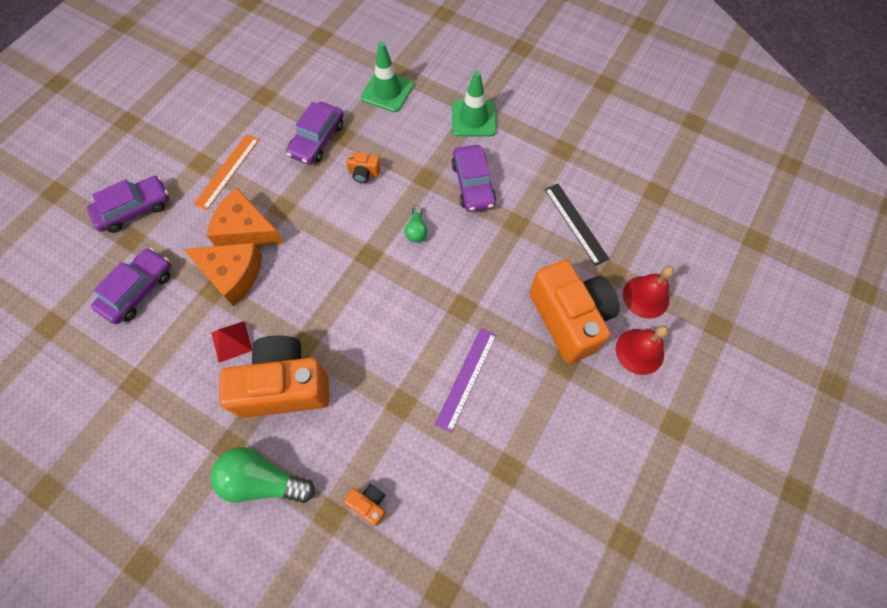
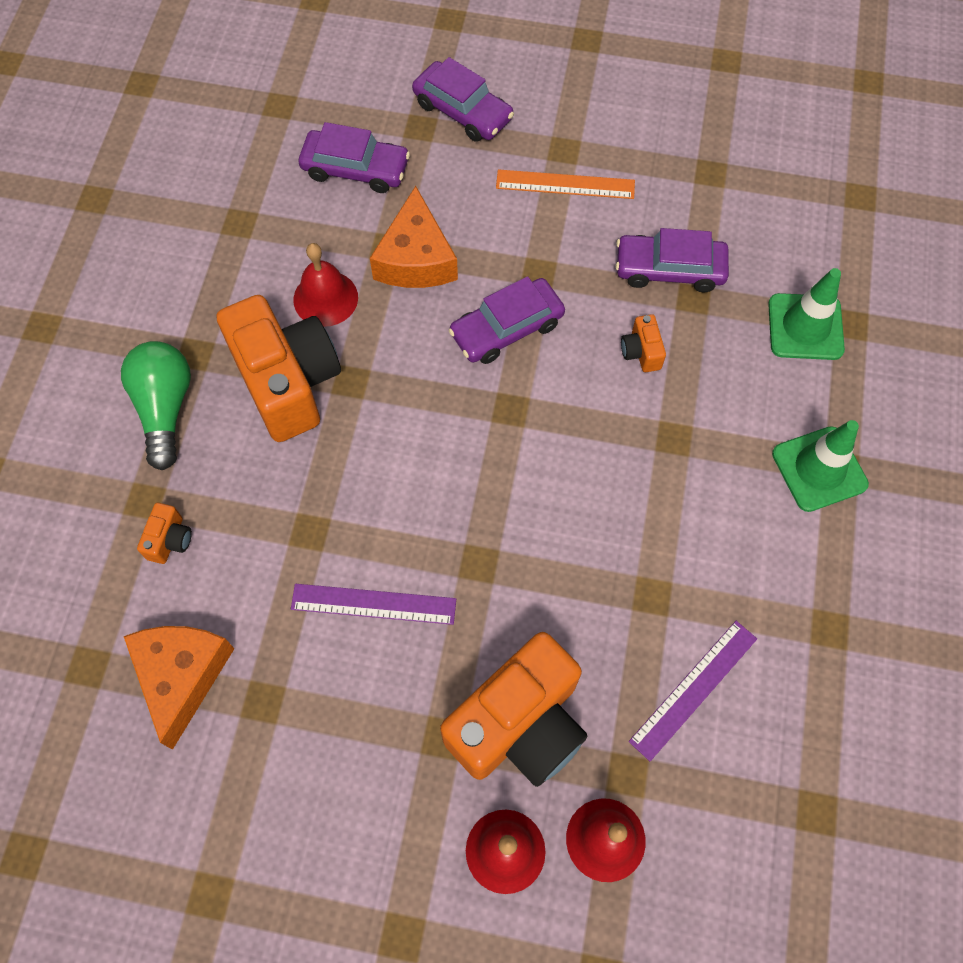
camera: 70 degrees right, 0 degrees up
(231, 341) = (325, 298): red pyramid -> red bell
(246, 229) = (487, 245): orange cheese -> orange cheese (182, 675)
(416, 230) = (578, 457): green light bulb -> none
(473, 184) = (694, 509): purple car -> purple car (507, 328)
(575, 223) = (693, 689): black ruler -> purple ruler

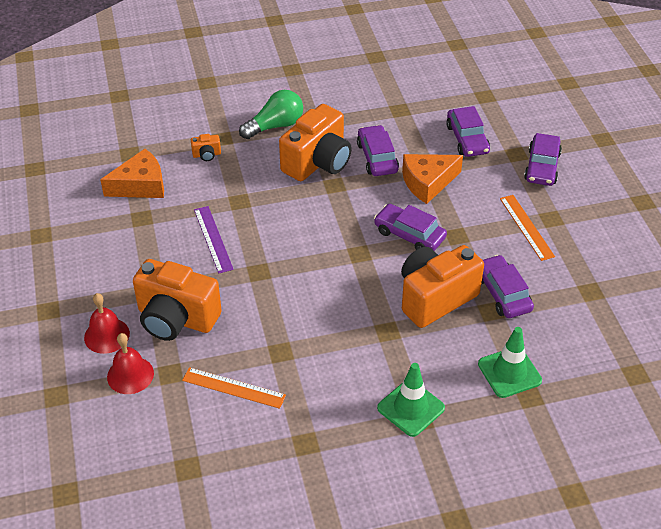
camera: 65 degrees right, 20 degrees down
(325, 298) = (377, 157): red bell -> purple car
(641, 352) = (435, 298): orange camera -> orange camera, size x2.47
(693, 689) = (234, 388): purple ruler -> orange ruler

